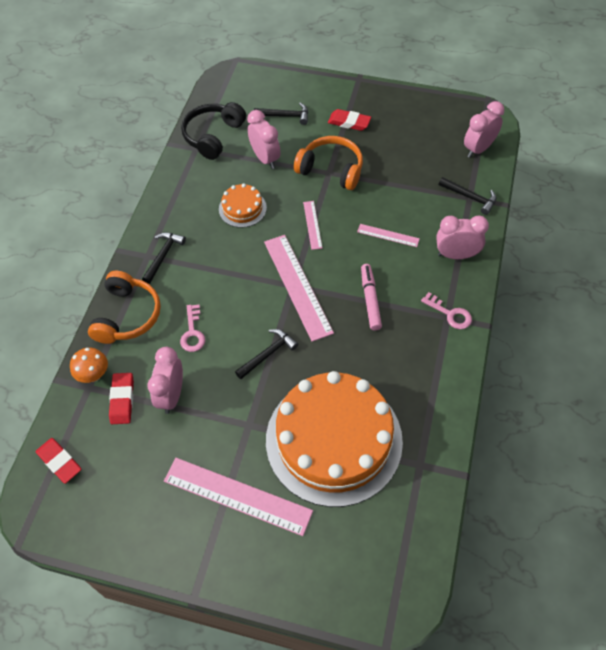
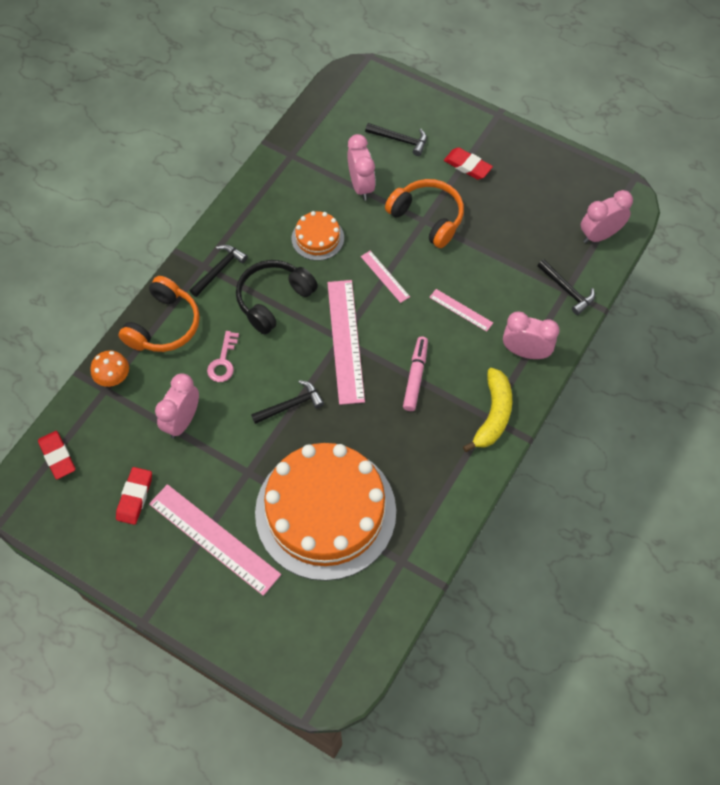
camera: 15 degrees right, 5 degrees up
(122, 400) = (133, 412): red eraser -> red eraser (135, 497)
(213, 136) = (314, 144): black headphones -> black headphones (273, 299)
(312, 225) = (385, 276): pink ruler -> pink ruler turned 45 degrees counterclockwise
(450, 314) = (493, 415): pink key -> yellow banana

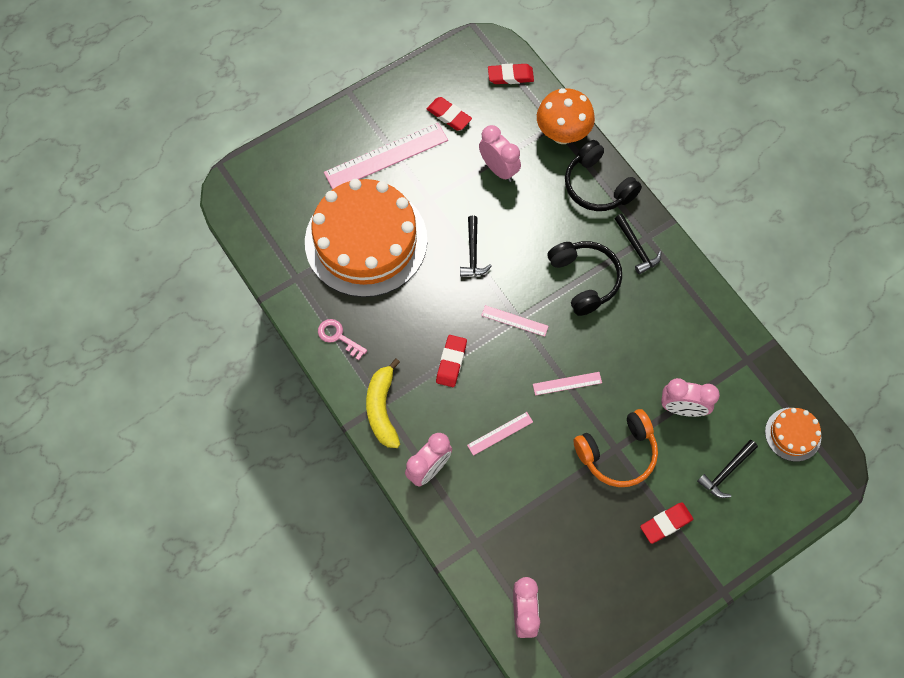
camera: 115 degrees right, 5 degrees up
(114, 378) = (562, 134): orange mushroom -> orange mushroom, size x1.69
(164, 325) = (597, 186): orange headphones -> black headphones
(223, 361) = (540, 218): pink key -> pink key (338, 337)
(317, 238) = (636, 343): orange cake -> orange cake (793, 434)
(345, 341) = (514, 320): pink ruler -> pink ruler, size x0.50
(415, 376) = (451, 362): pink marker -> red eraser
(493, 415) = (382, 408): yellow banana -> yellow banana turned 45 degrees clockwise
(567, 290) = (476, 543): black hammer -> none

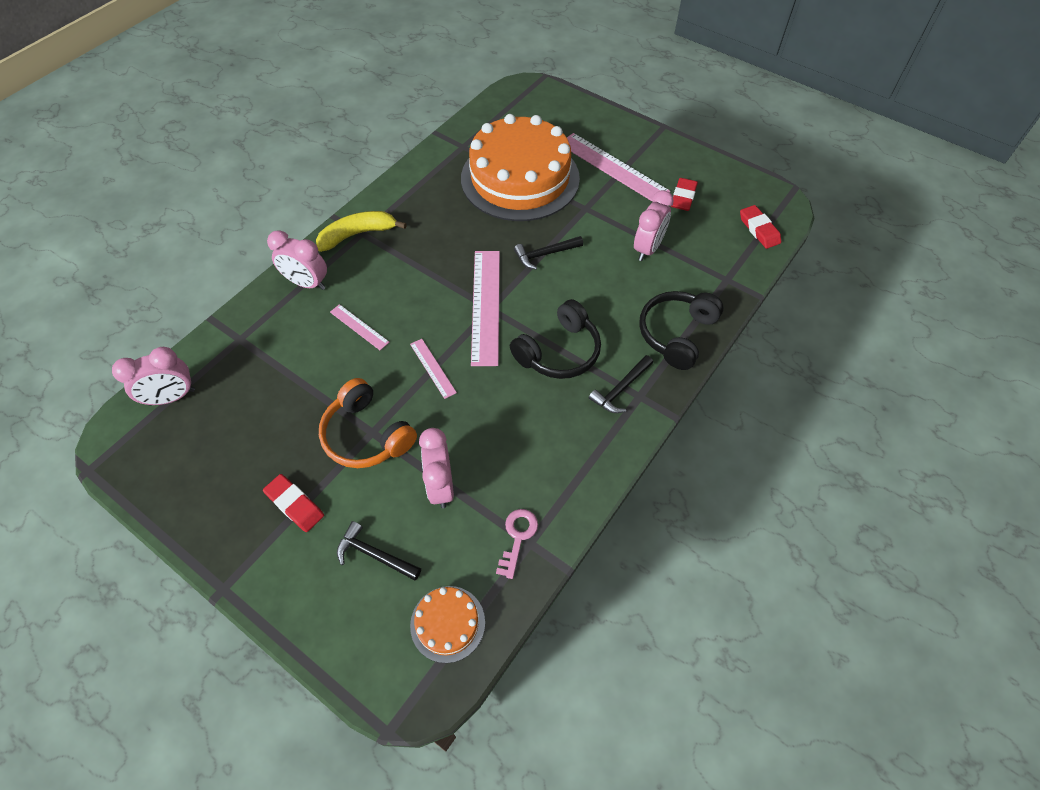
camera: 70 degrees right, 10 degrees down
(338, 337) = (417, 187): pink key -> pink key (517, 537)
(451, 362) = (422, 270): red eraser -> none
(514, 320) = (486, 306): pink ruler -> pink ruler, size x2.02
(562, 134) = (720, 288): orange mushroom -> none

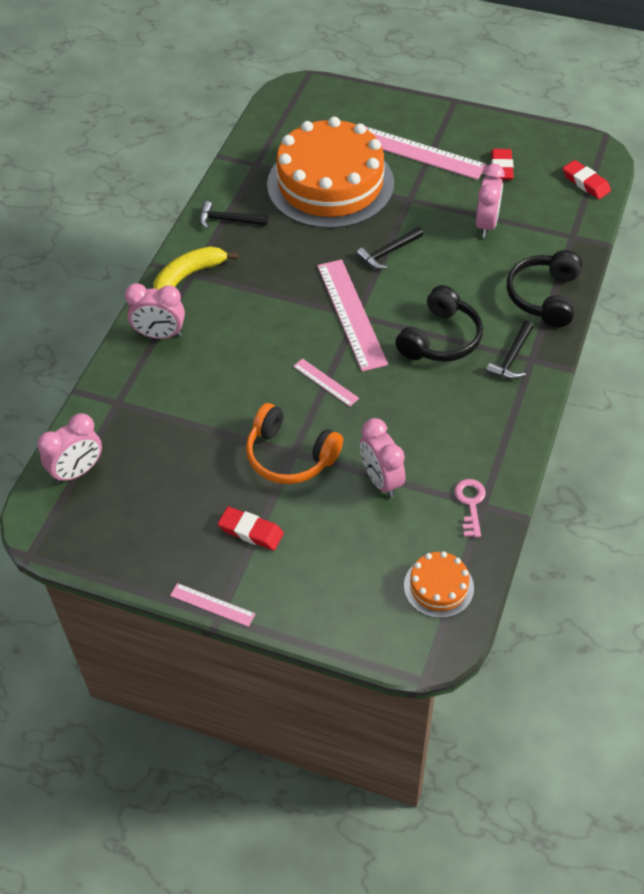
camera: 15 degrees left, 5 degrees down
(359, 327) = (234, 363): pink ruler -> pink ruler (212, 605)
(375, 555) = (347, 552): black hammer -> black hammer (228, 220)

